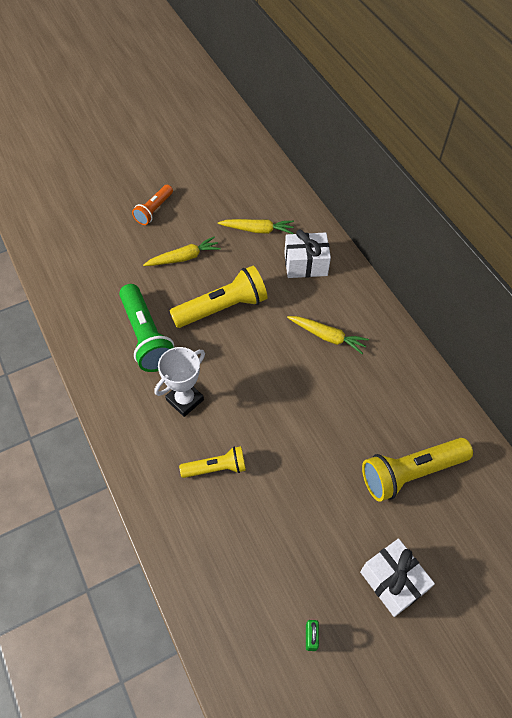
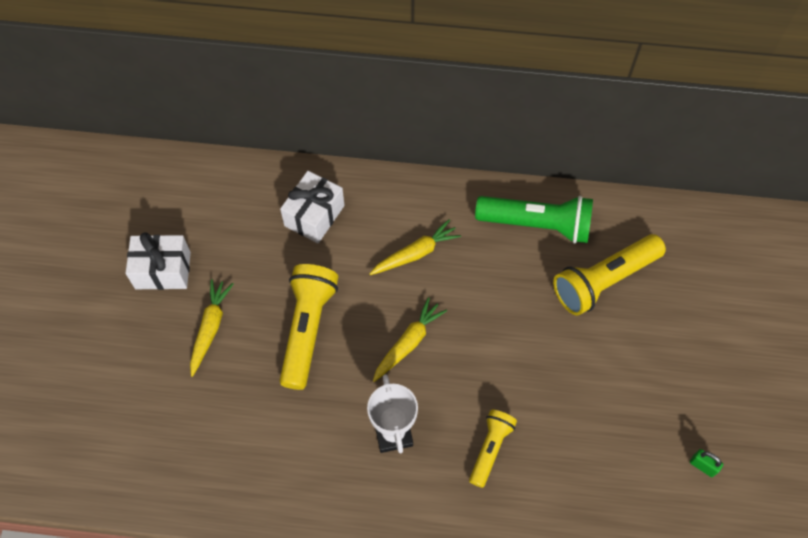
camera: 55 degrees left, 5 degrees up
(146, 336) = (286, 428): green flashlight -> green flashlight (537, 224)
(154, 210) = (115, 320): orange flashlight -> none
(258, 230) = (233, 232): yellow carrot -> yellow carrot (408, 343)
(392, 581) = (692, 365): white gift -> white gift (163, 270)
(411, 473) = (604, 281): yellow flashlight -> yellow flashlight turned 45 degrees clockwise

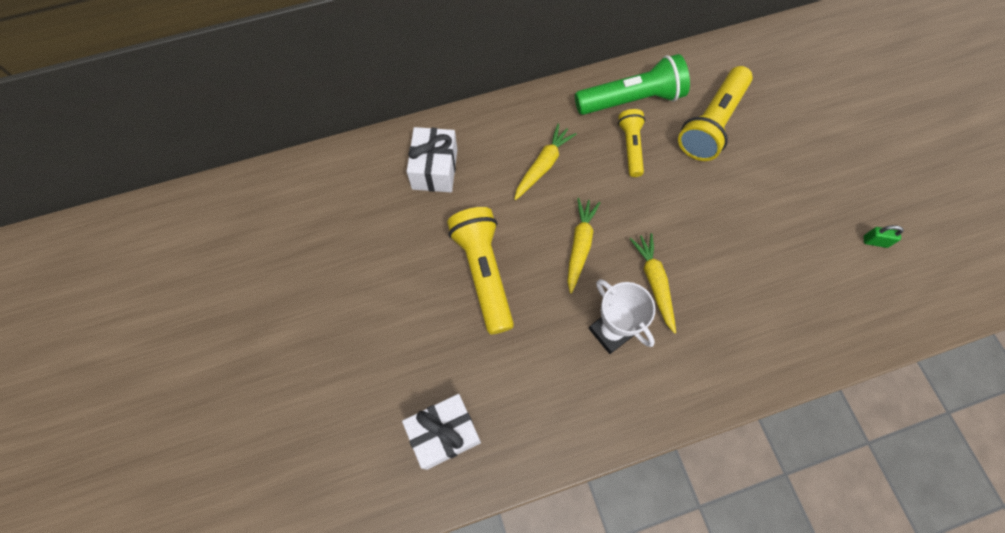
camera: 25 degrees left, 5 degrees up
(163, 270) = (317, 277): white gift -> white gift (444, 434)
(210, 328) = (392, 311): yellow carrot -> yellow carrot (654, 282)
(490, 449) = (700, 306): yellow flashlight -> yellow flashlight (631, 147)

